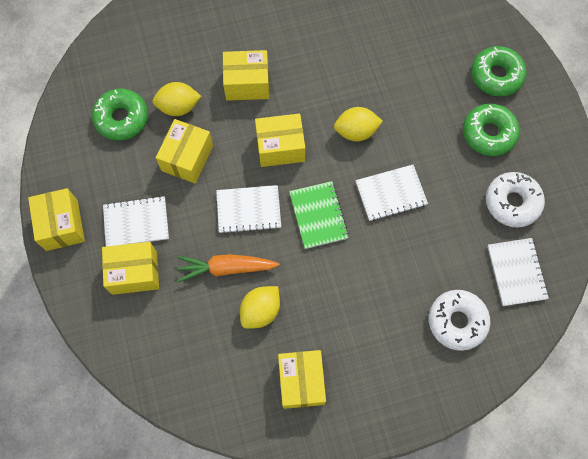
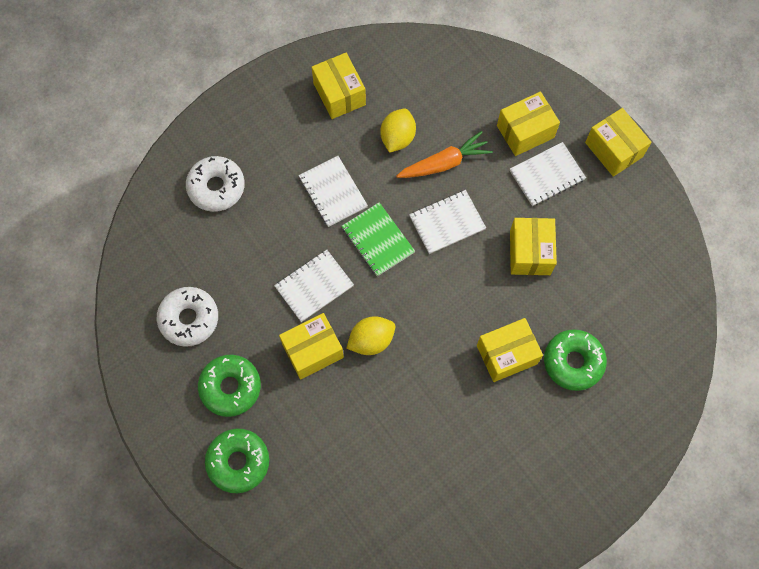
camera: 160 degrees right, 0 degrees up
(122, 118) = (616, 270): green donut -> green donut (573, 362)
(178, 107) = (565, 303): yellow lemon -> none
(280, 147) = (442, 296): yellow box -> yellow box (313, 350)
(516, 272) = (170, 250): white notebook -> white notebook (333, 192)

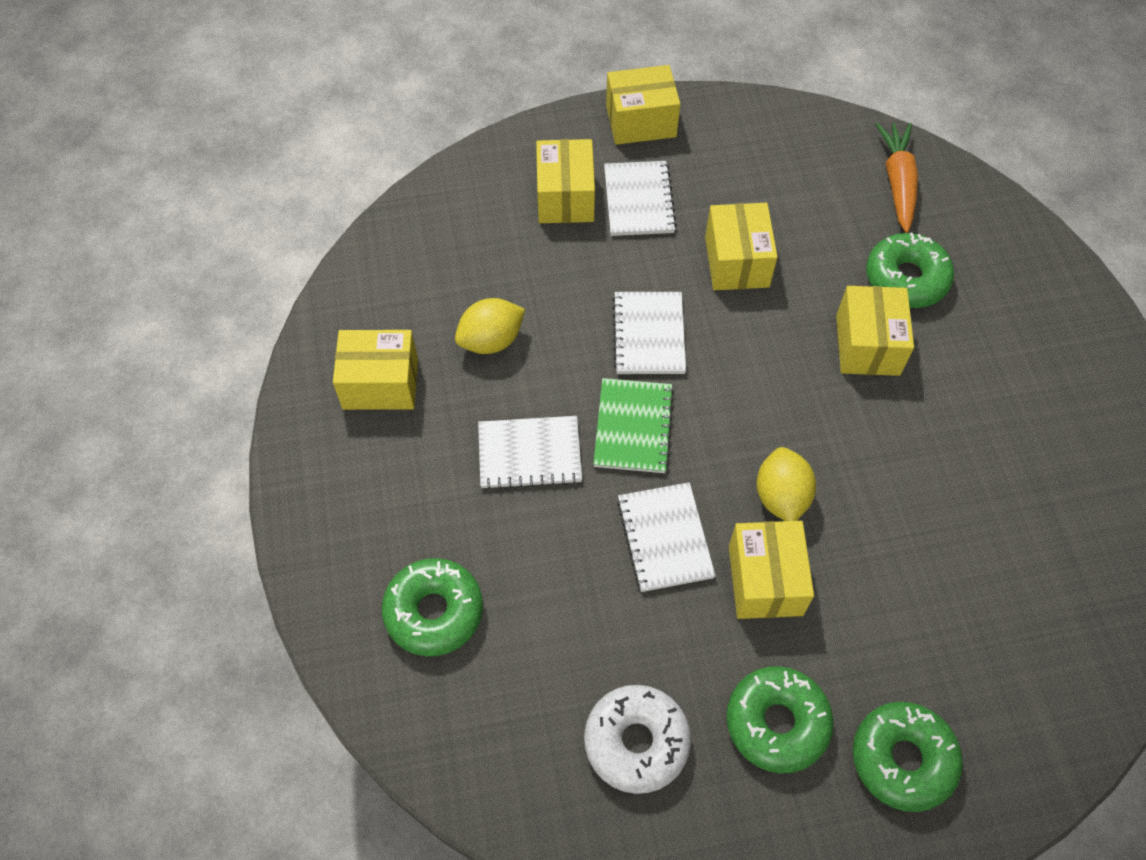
camera: 65 degrees left, 10 degrees down
(216, 187) = (434, 611): white donut -> green donut
(378, 240) = (633, 427): green notebook -> green notebook turned 75 degrees counterclockwise
(397, 138) = (491, 340): yellow lemon -> yellow lemon turned 75 degrees counterclockwise
(444, 163) = (560, 301): orange carrot -> orange carrot (897, 182)
(530, 252) = (737, 262): yellow box -> yellow box turned 60 degrees clockwise

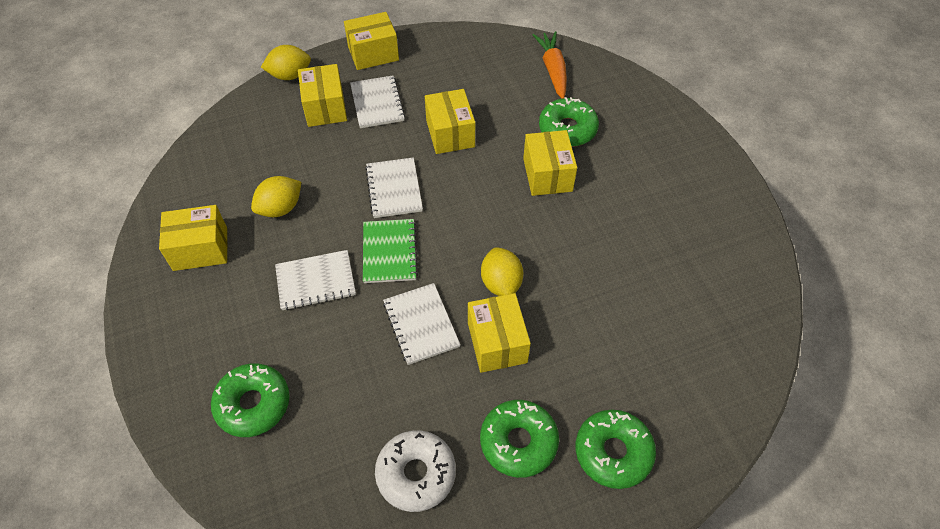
camera: 10 degrees left, 5 degrees down
(520, 140) = (290, 75): none -> yellow lemon

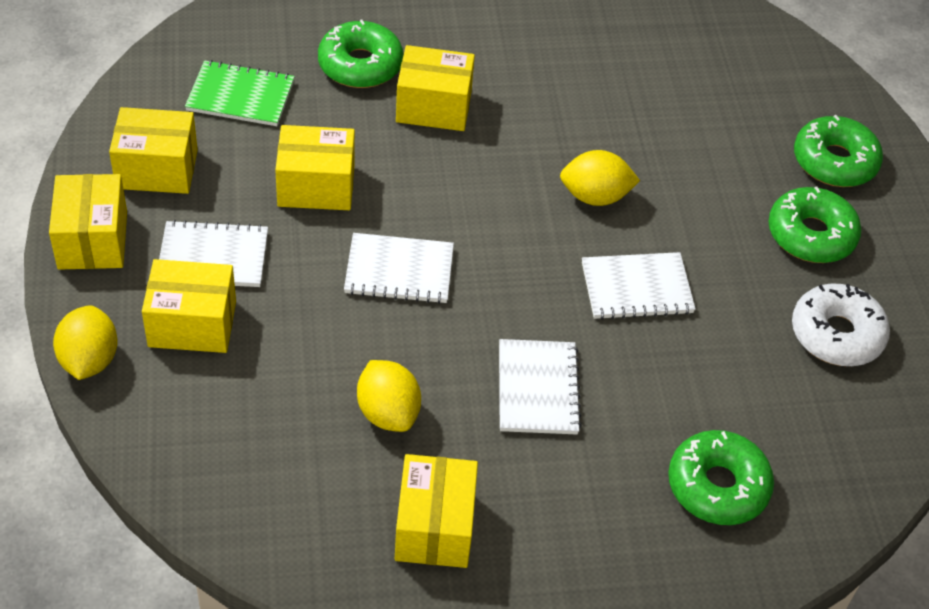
camera: 80 degrees left, 5 degrees down
(389, 252) = (511, 297): green notebook -> green notebook (240, 96)
(497, 342) = (679, 221): yellow box -> yellow box (157, 169)
(553, 70) = (238, 47): orange carrot -> none

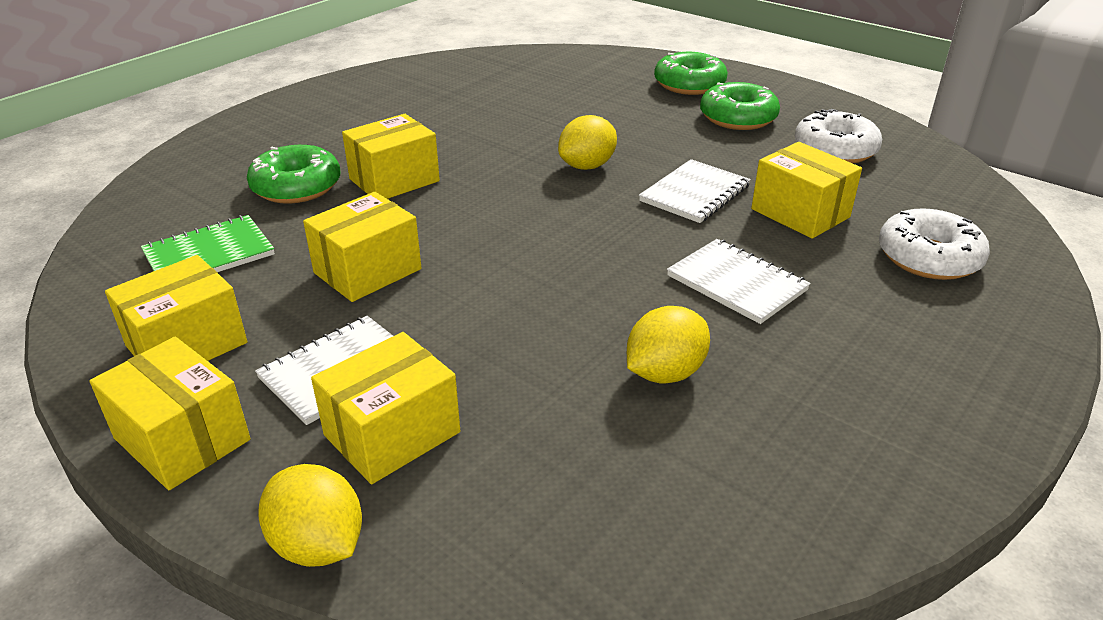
camera: 40 degrees left, 15 degrees down
(388, 412) = (665, 373): yellow lemon -> yellow lemon turned 60 degrees counterclockwise
(399, 270) = (521, 280): white notebook -> none
(434, 527) = (831, 421): yellow box -> yellow box (800, 213)
(717, 486) = (928, 258): green donut -> white donut

